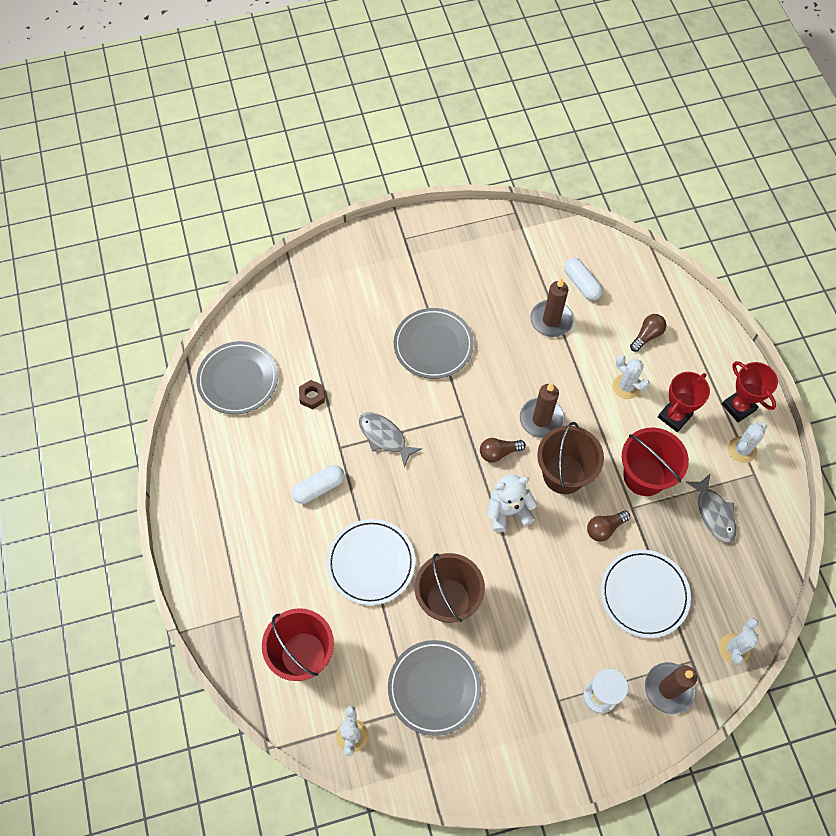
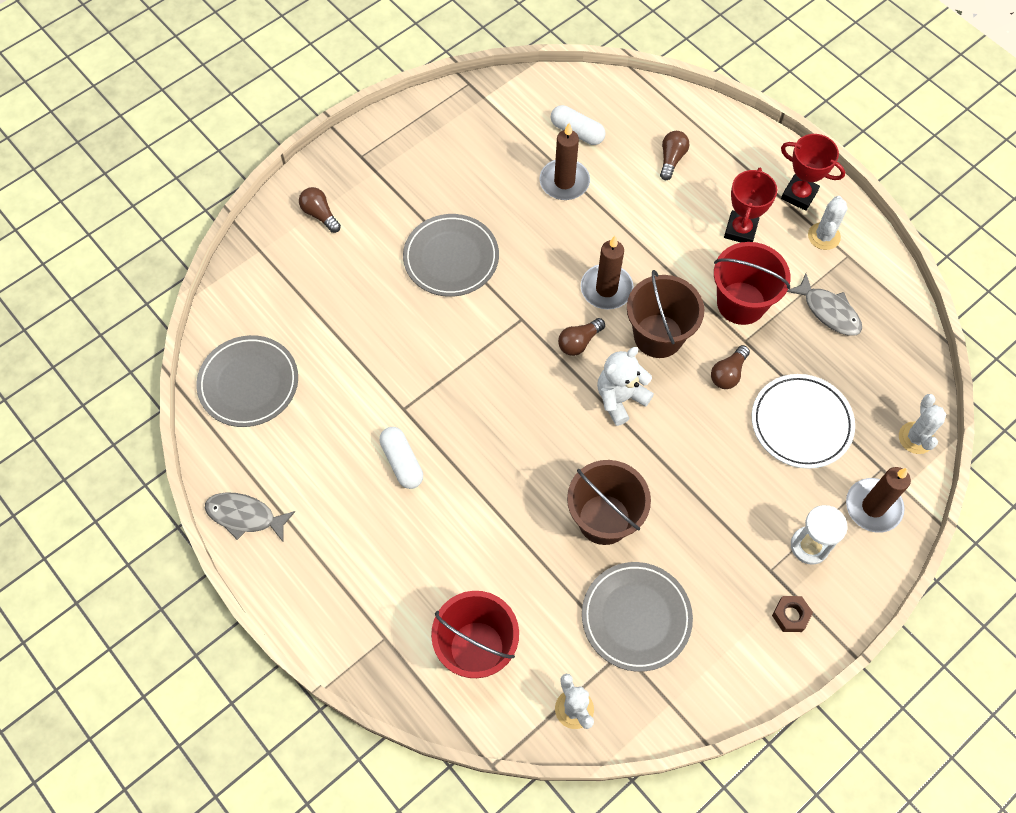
camera: 25 degrees left, 0 degrees up
(312, 396) = (344, 367): brown nut -> brown nut (790, 615)
(319, 488) = (402, 462): white capsule -> white capsule turned 60 degrees counterclockwise
(352, 272) = (320, 214): none -> brown light bulb
(371, 563) = (501, 517): white plate -> none
(384, 437) = (447, 377): grey fish -> grey fish (245, 516)
(626, 387) = (676, 220): white cactus -> none

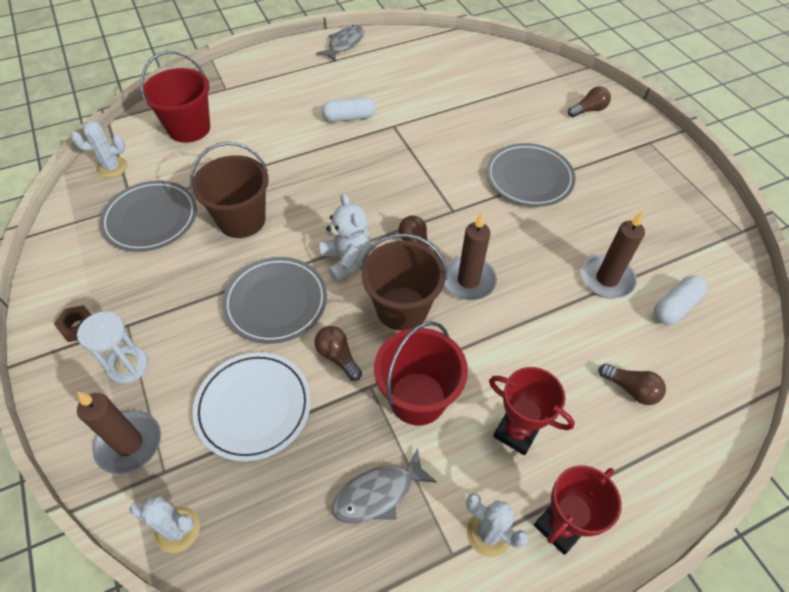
camera: 105 degrees right, 10 degrees down
(249, 383) = (444, 57): grey plate -> grey plate (276, 302)

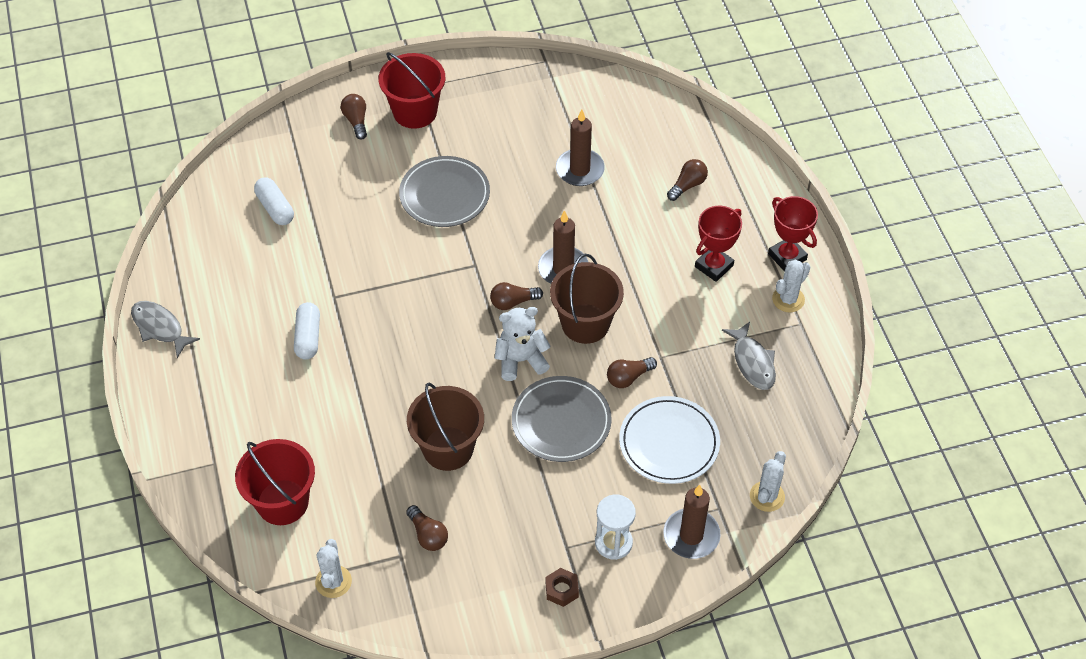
camera: 80 degrees left, 0 degrees up
(151, 219) = (428, 535): grey plate -> brown light bulb
(417, 398) = (676, 325): red bucket -> red bucket (415, 112)
(675, 306) = (616, 133): white capsule -> white capsule (275, 208)

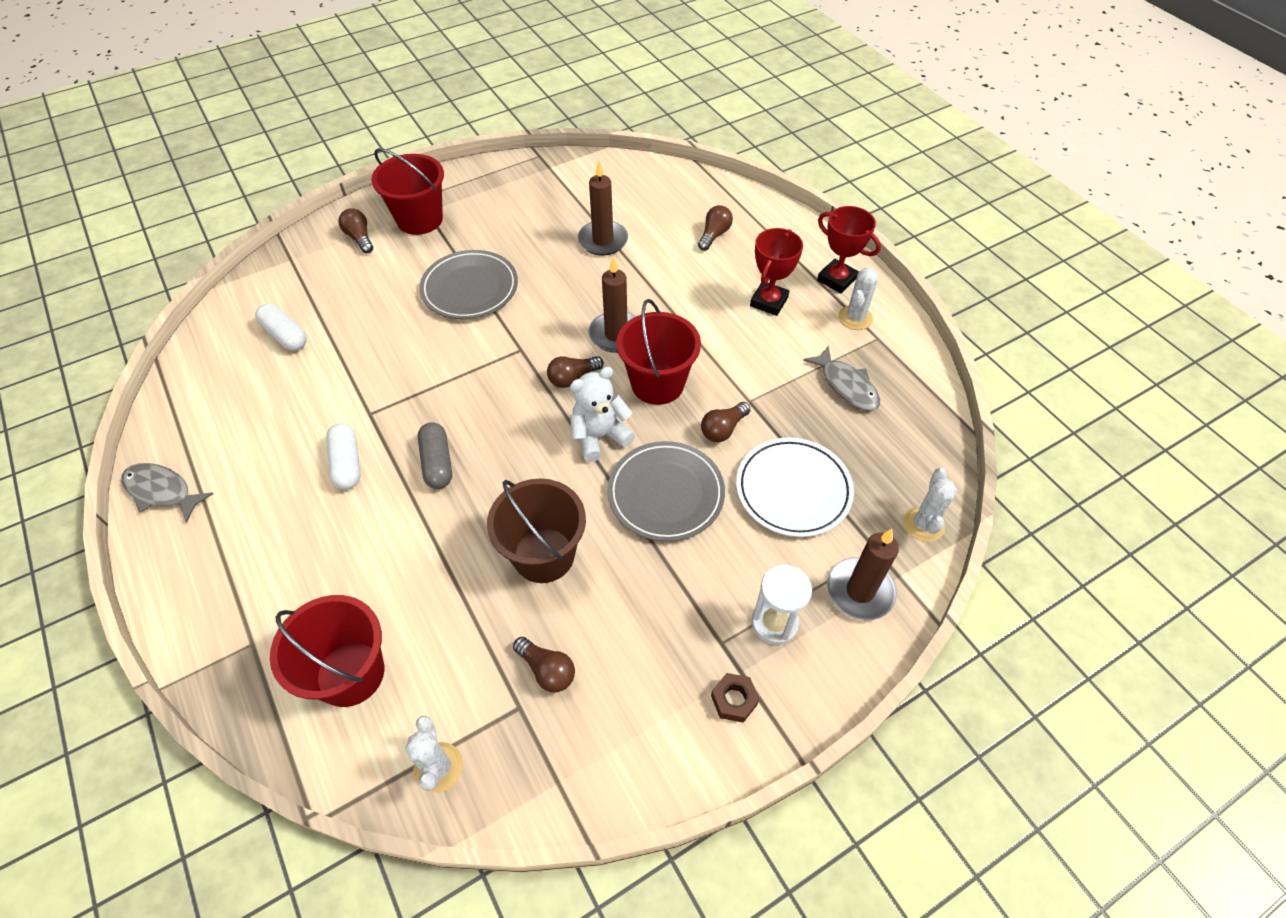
camera: 15 degrees left, 0 degrees up
(381, 353) = (437, 463): none -> grey capsule
(585, 323) = (657, 384): brown bucket -> red bucket

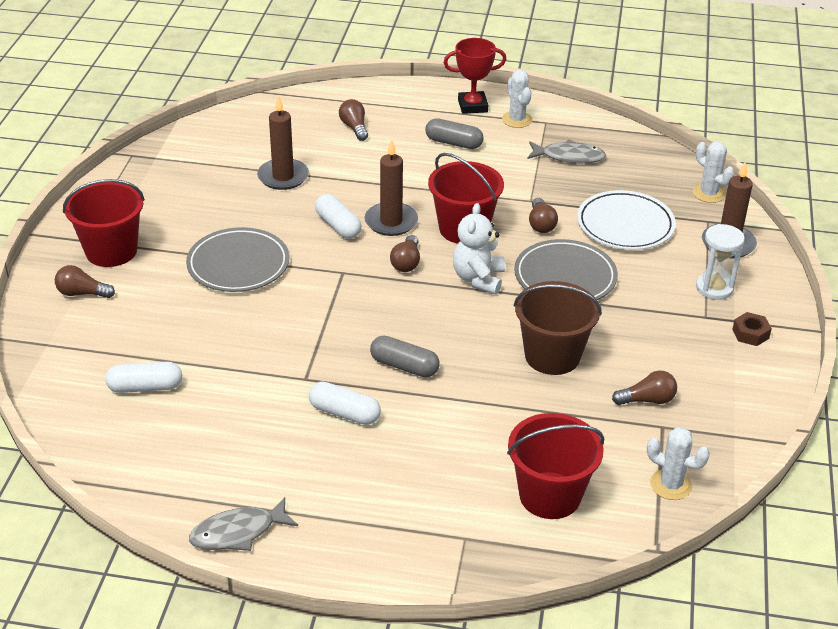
camera: 50 degrees left, 15 degrees down
(576, 309) = (338, 226): none -> white capsule
(769, 302) = (453, 143): red trophy -> grey capsule

